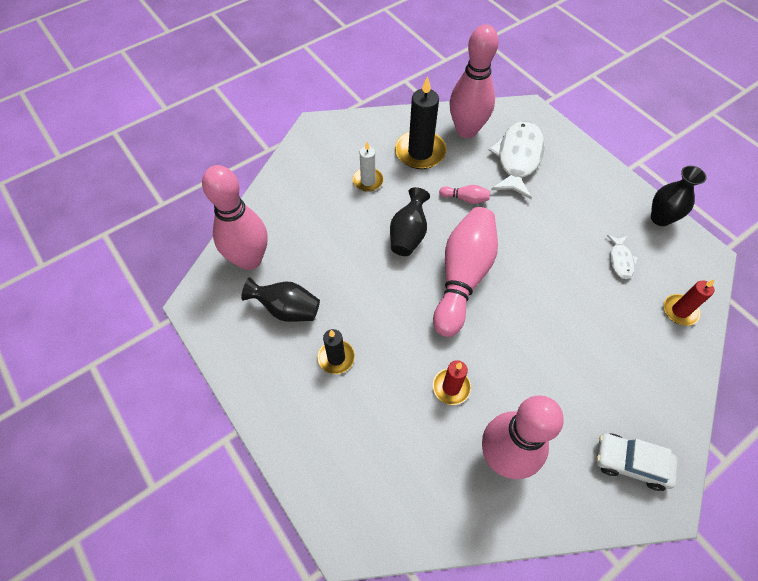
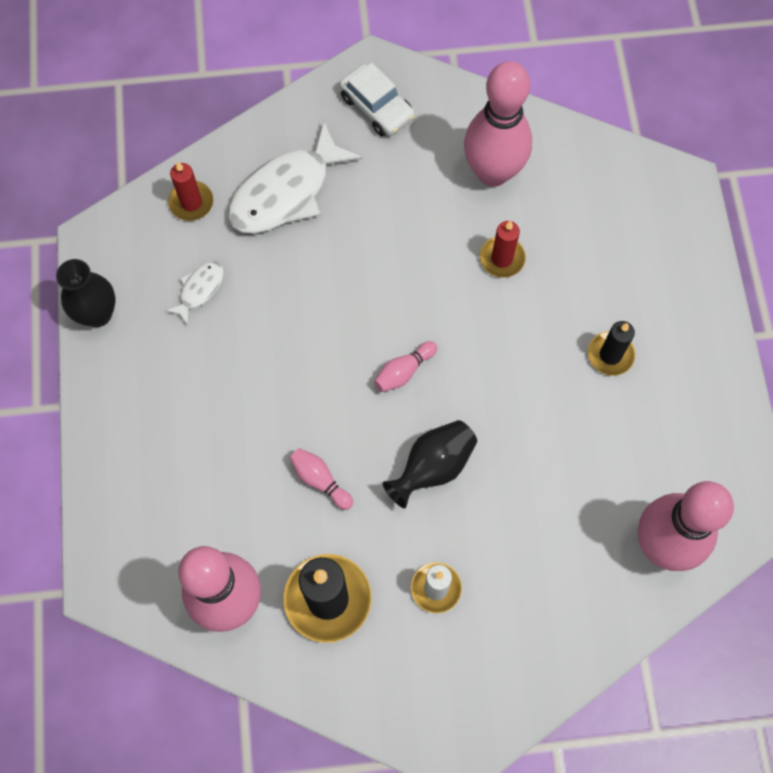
camera: 150 degrees left, 10 degrees up
(287, 309) = (642, 445): black vase -> none
(462, 277) = (404, 371): pink bowling pin -> pink bowling pin, size x0.40
(518, 158) = (196, 506): white fish -> white fish (286, 192)

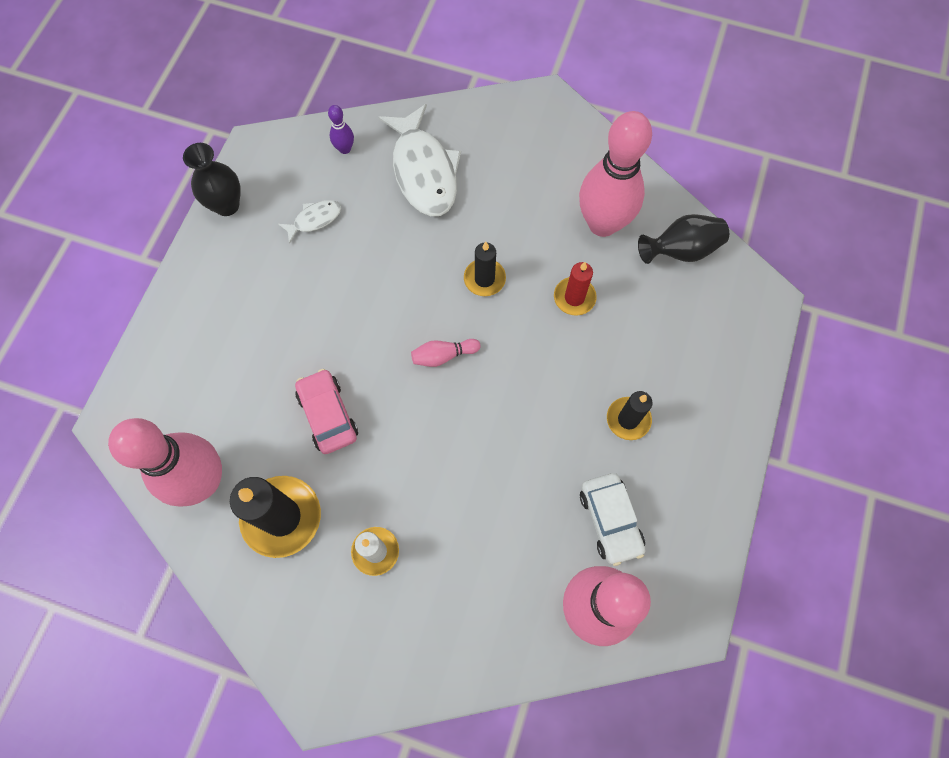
camera: 25 degrees right, 0 degrees up
(191, 202) = (345, 149): red candle -> purple bowling pin
(286, 192) = (424, 171): white fish -> white fish turned 90 degrees counterclockwise
(320, 480) = (328, 415): pink bowling pin -> pink car
(377, 107) = (532, 133): white car -> white car (610, 520)
(405, 277) = (484, 279): none -> black candle
(433, 467) = (426, 446): black vase -> black vase (681, 250)

